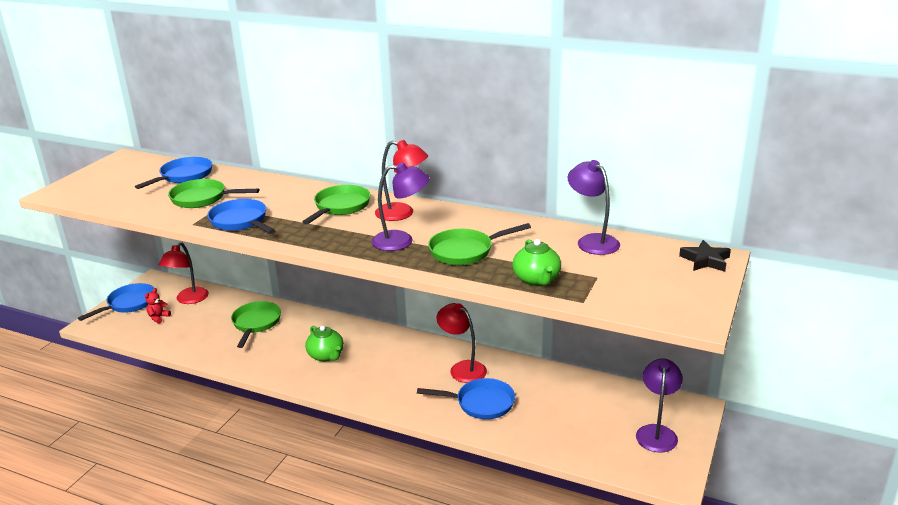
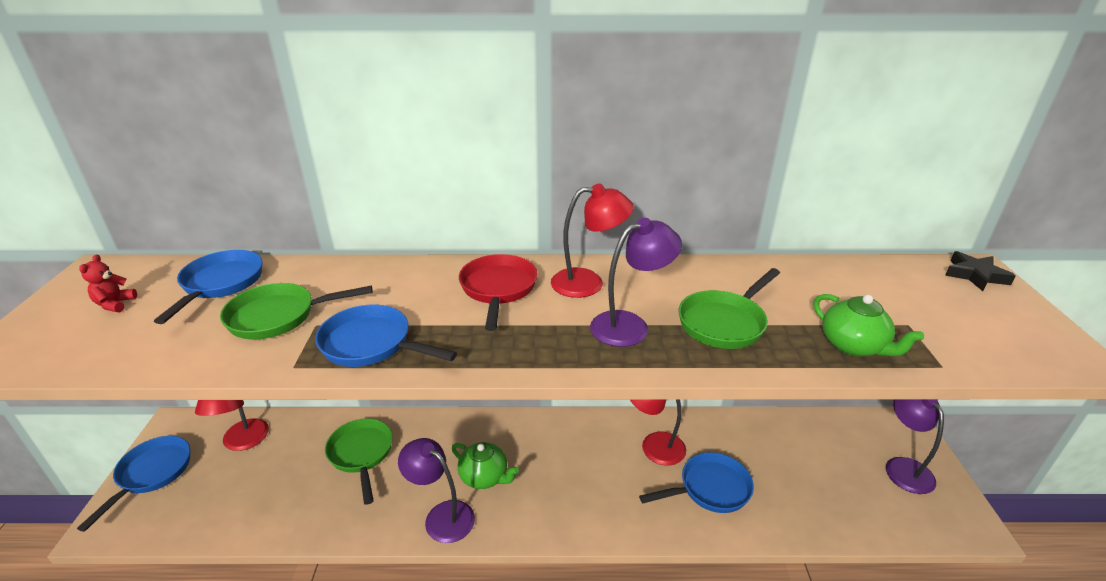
camera: 25 degrees left, 5 degrees up
(158, 317) = (211, 484): red teddy bear -> red teddy bear (115, 304)
(340, 207) = (498, 289): green pan -> red pan
(592, 241) = (840, 275): purple lamp -> purple lamp (442, 515)

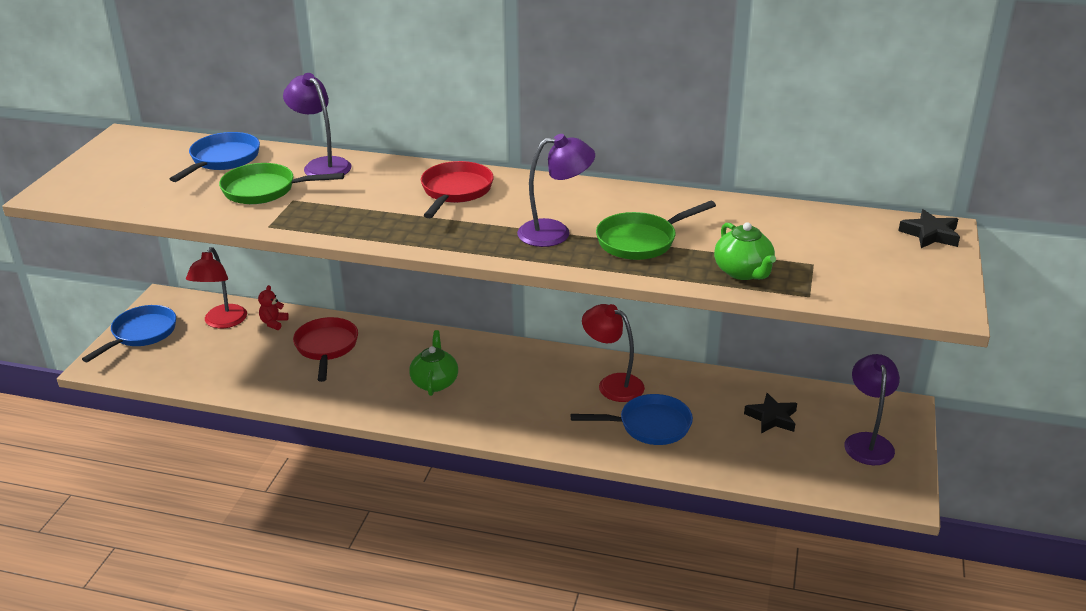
camera: 15 degrees right, 0 degrees up
(115, 304) = (139, 166): red teddy bear -> red teddy bear (273, 323)
(361, 454) = (326, 347): green pan -> red pan
(371, 344) = (332, 219): blue pan -> none
(442, 515) = (385, 404): purple lamp -> purple lamp (322, 165)
(484, 477) = (435, 382): green teapot -> green teapot turned 135 degrees counterclockwise
(588, 283) = (539, 196): red lamp -> none
(810, 456) = (772, 418): none -> black star

